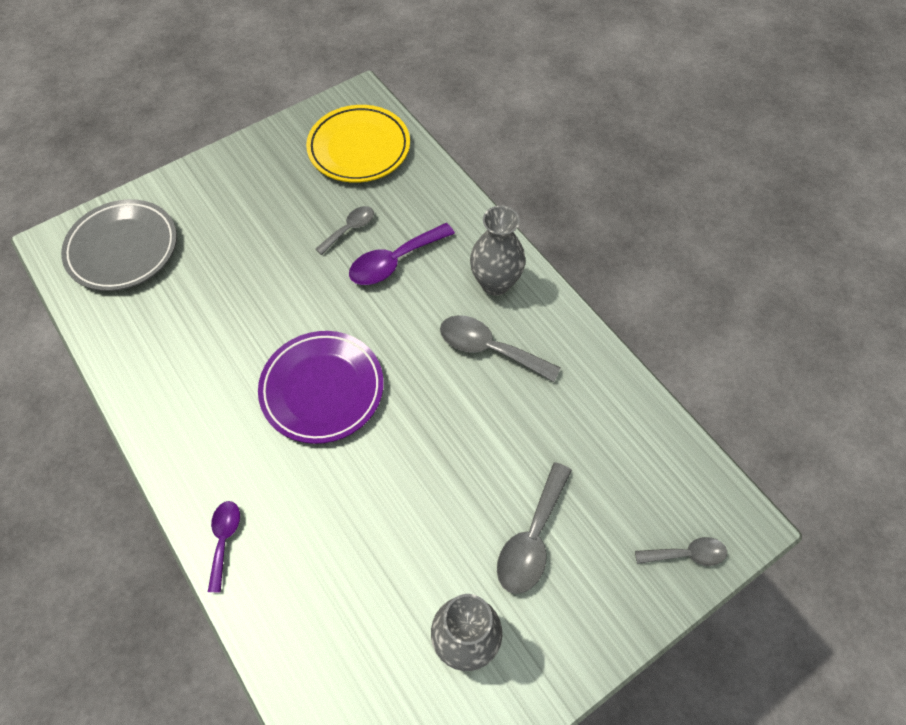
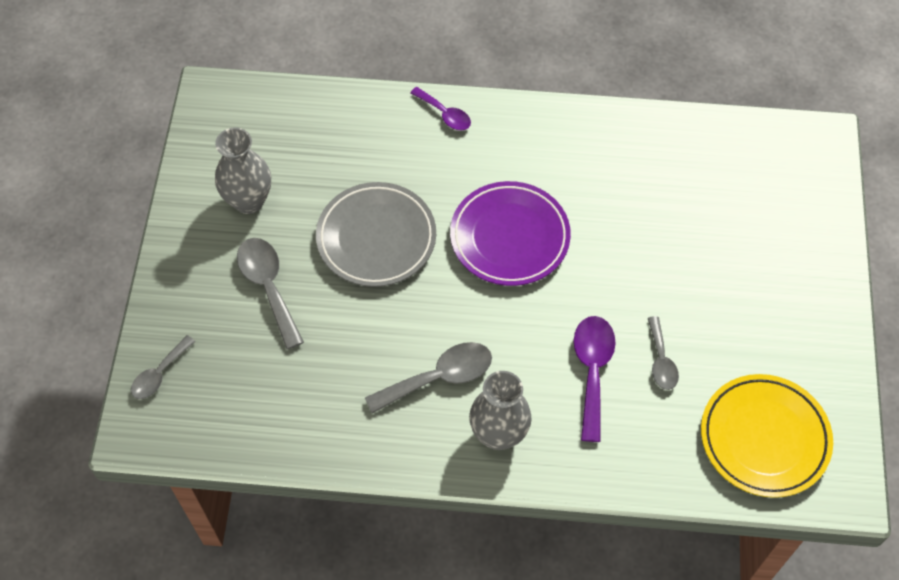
camera: 130 degrees right, 0 degrees up
(123, 249) = (777, 181): grey plate -> grey plate (376, 238)

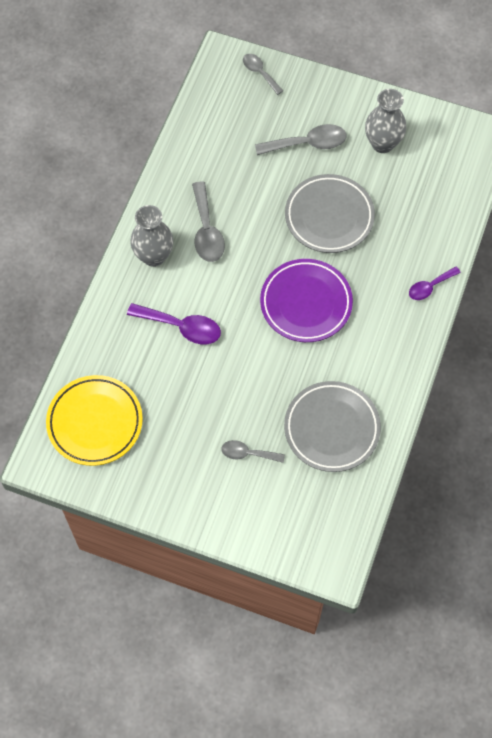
camera: 105 degrees right, 5 degrees up
(661, 361) = (175, 374): grey spoon -> grey spoon (247, 453)
(664, 176) = (332, 428): none -> grey plate

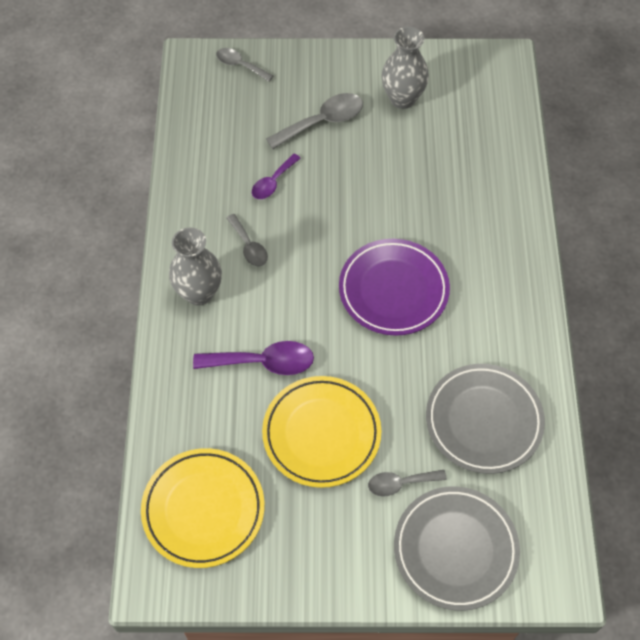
camera: 20 degrees left, 5 degrees down
(204, 396) = (321, 434): none -> yellow plate
(206, 231) = (249, 246): grey spoon -> grey spoon, size x0.62
(329, 216) = (378, 190): grey plate -> grey plate (455, 549)
(430, 287) = (520, 230): purple spoon -> purple spoon (273, 182)

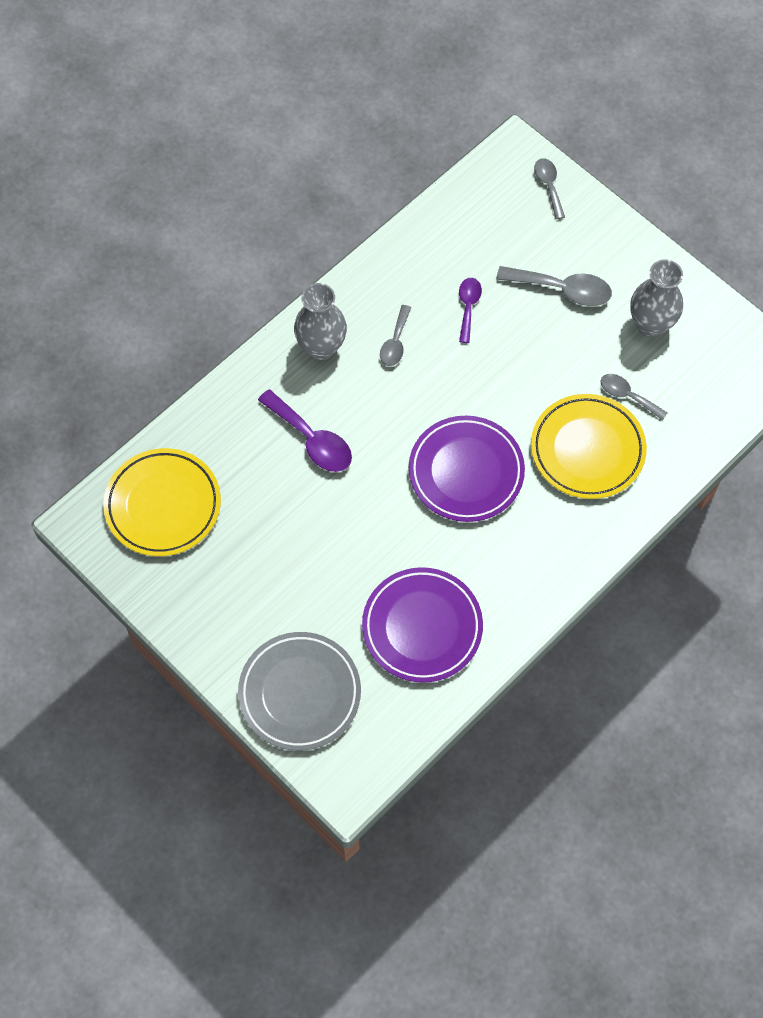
camera: 45 degrees right, 5 degrees up
(273, 182) = (468, 307): purple spoon -> purple spoon turned 105 degrees clockwise
(321, 434) = (297, 528): yellow plate -> yellow plate (587, 449)
(400, 483) = (312, 613): grey spoon -> grey spoon (627, 396)
(483, 421) = (422, 627): grey plate -> purple plate

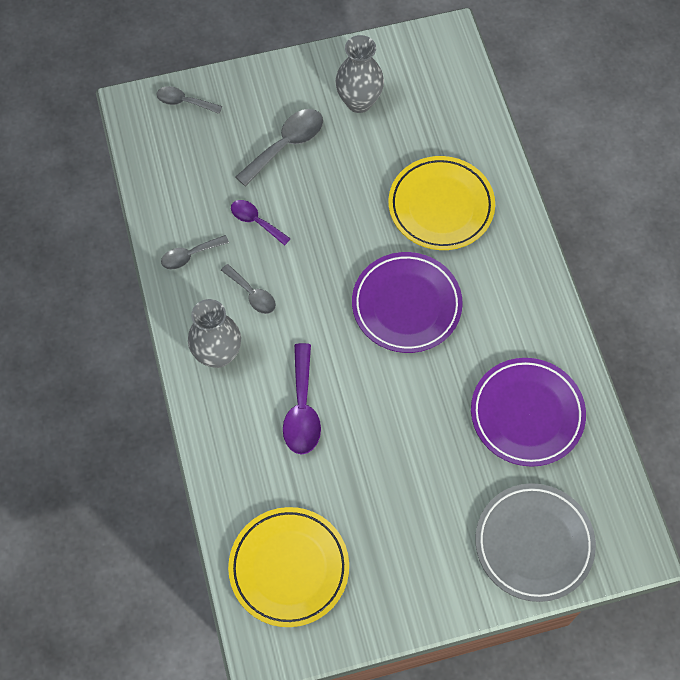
camera: 60 degrees left, 0 degrees up
(311, 439) = (302, 409): purple spoon -> purple spoon turned 105 degrees clockwise
(627, 396) = (411, 152): grey spoon -> grey spoon (190, 255)

